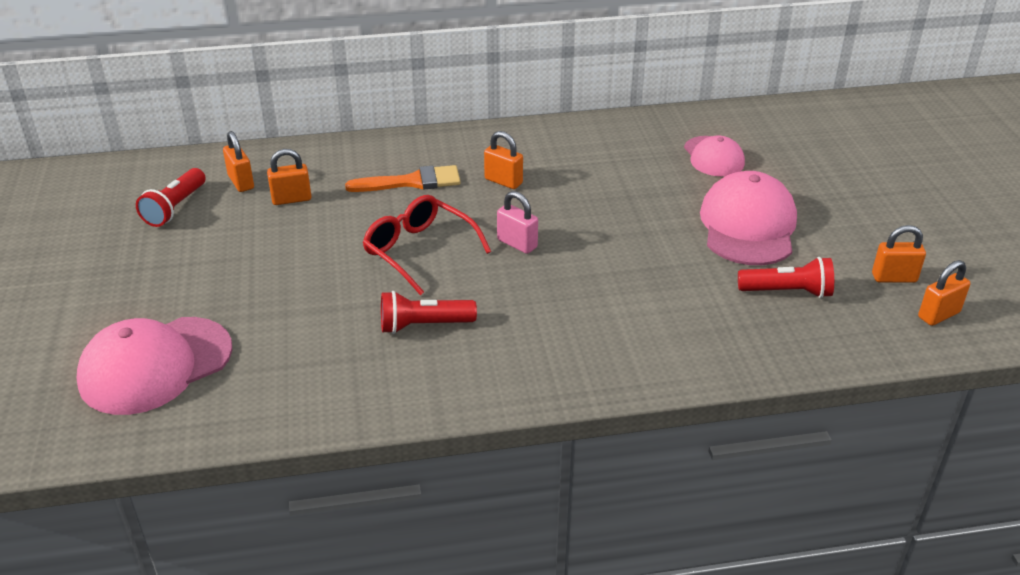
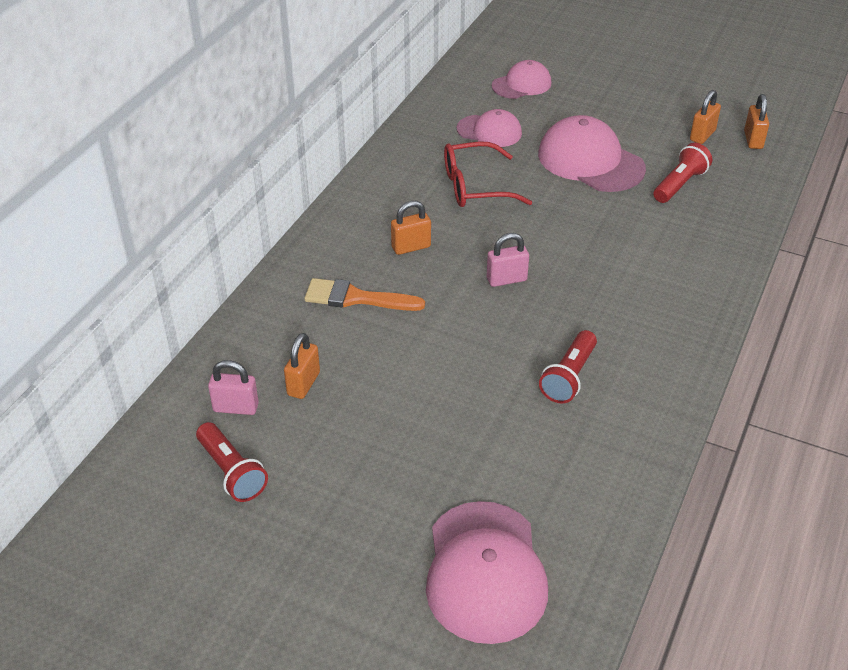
camera: 55 degrees left, 5 degrees up
(241, 182) = (236, 407): orange padlock -> pink padlock
(412, 182) = (356, 298): orange brush -> orange brush turned 105 degrees counterclockwise
(419, 251) = (465, 337): red glasses -> red glasses (476, 186)
(810, 146) = (521, 84): none -> pink cap

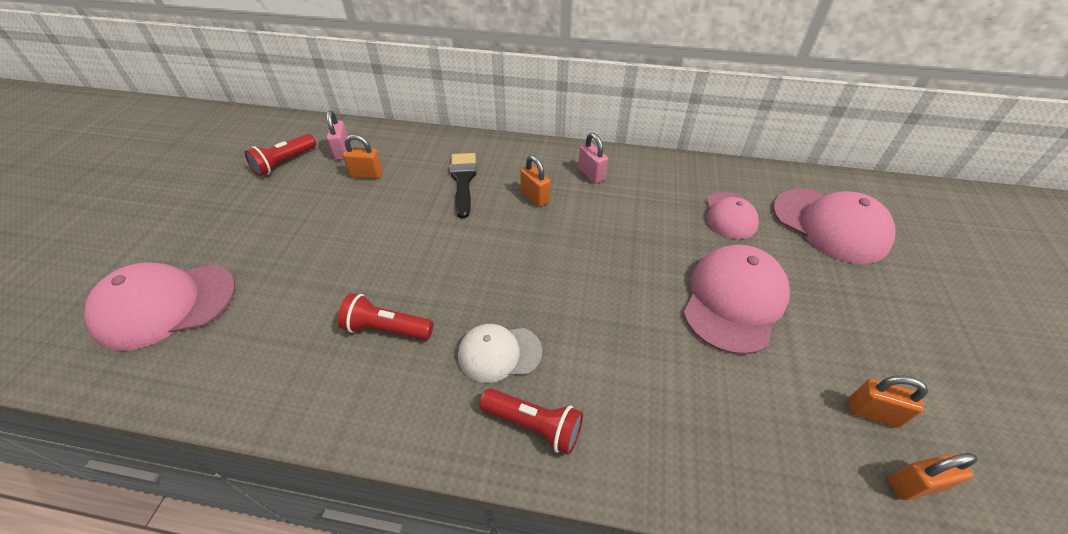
camera: 75 degrees right, 5 degrees up
(356, 298) = (463, 180): orange brush -> black brush
(476, 186) = (638, 221): red glasses -> none
(506, 279) = (512, 263): pink padlock -> pink padlock (591, 174)
(521, 84) = (830, 225): pink cap -> pink cap, size x1.65
(615, 304) = (499, 353): none -> white cap
(680, 184) = (745, 395): red flashlight -> red flashlight (534, 425)

